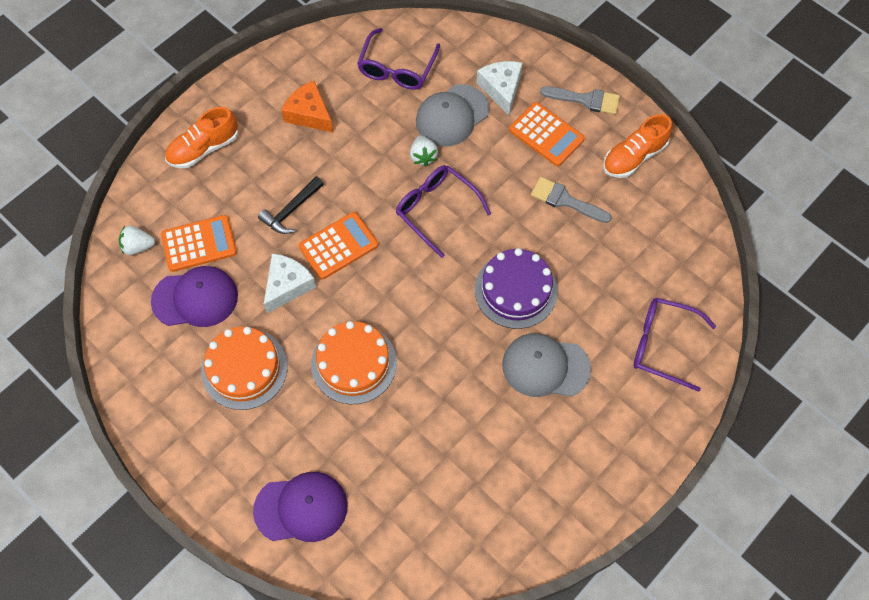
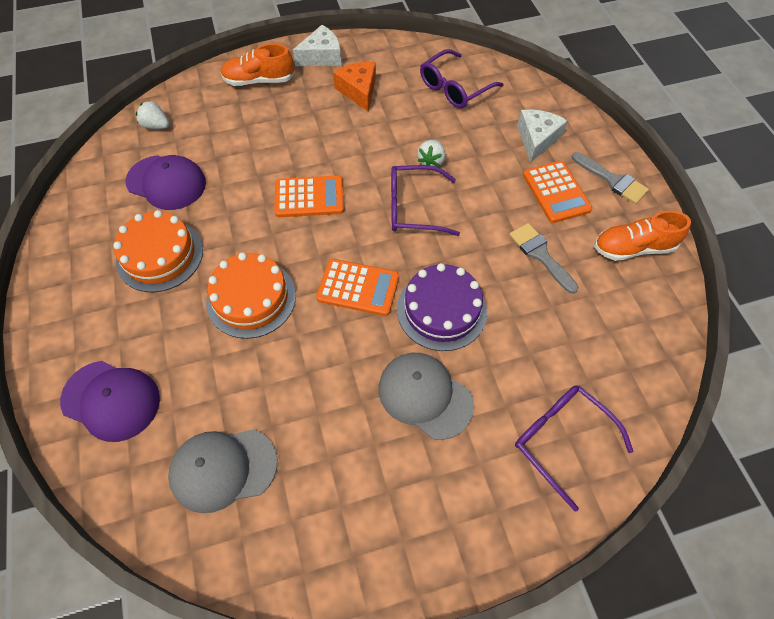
camera: 30 degrees right, 5 degrees down
(199, 244) = (201, 144): orange calculator -> orange calculator (358, 288)
(287, 285) = (244, 208): white cheese -> white cheese (322, 56)
(291, 210) = (291, 153): black hammer -> none
(436, 210) = (414, 208): purple glasses -> purple glasses turned 75 degrees counterclockwise
(452, 115) = (478, 141): grey cap -> grey cap (223, 469)

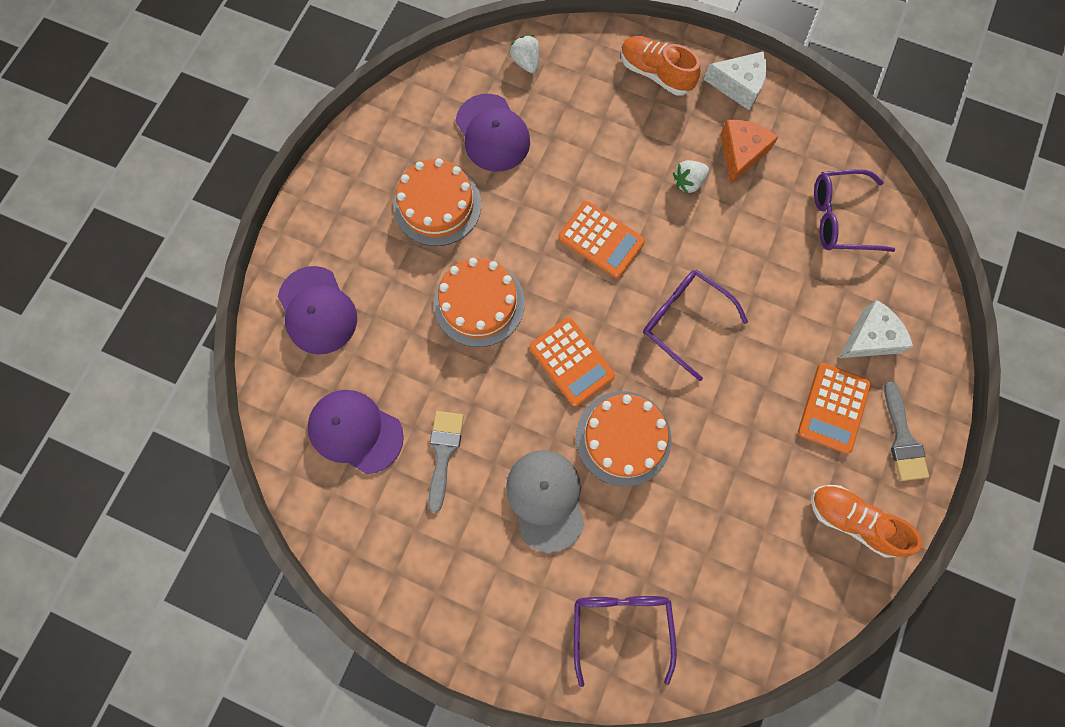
camera: 40 degrees right, 15 degrees up
(223, 469) = (355, 431): grey cap -> purple cap
(431, 161) = (743, 284): white strawberry -> white strawberry (688, 182)
(441, 310) = (623, 438): purple cake -> orange cake
(540, 254) = (757, 457): grey brush -> grey brush (443, 452)

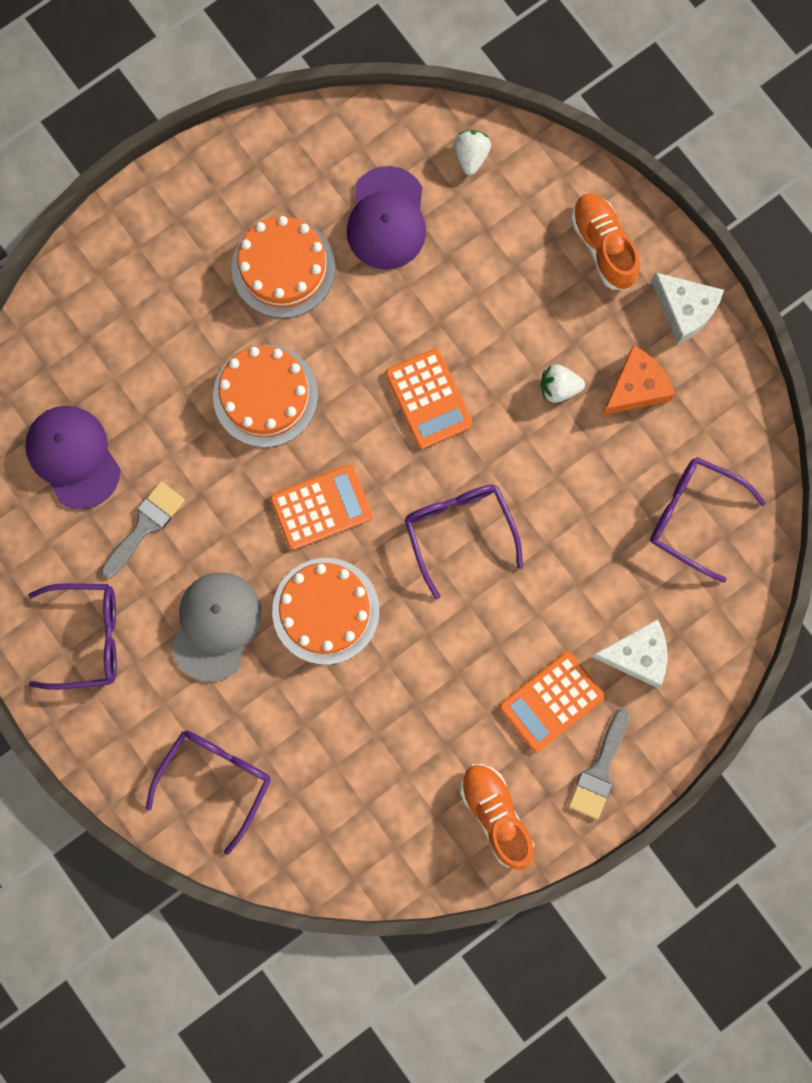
camera: 30 degrees right, 5 degrees up
(317, 310) = (102, 313): purple cap -> none
(448, 570) = (87, 637): none -> purple glasses
(571, 362) = (321, 507): orange calculator -> orange calculator turned 105 degrees counterclockwise

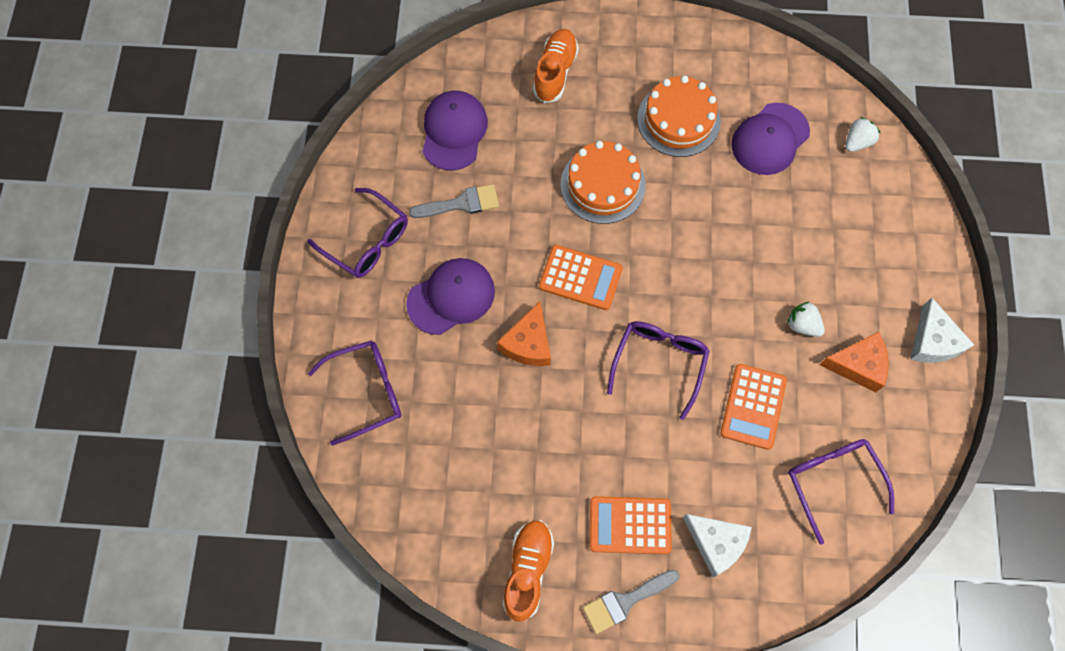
camera: 40 degrees right, 10 degrees down
(216, 625) = (451, 297): grey cap -> purple cap
(325, 611) = (528, 343): orange cake -> orange cheese
(428, 399) = (707, 265): orange calculator -> orange calculator (753, 406)
(603, 246) = (905, 259): orange shoe -> orange shoe (555, 72)

